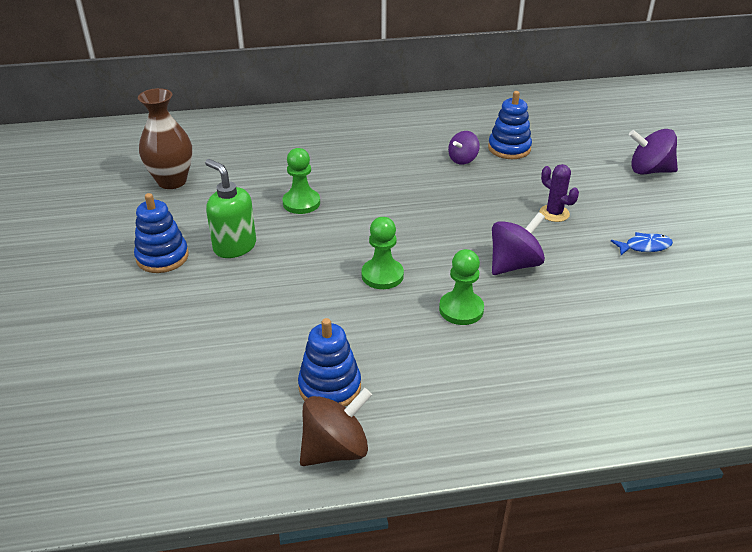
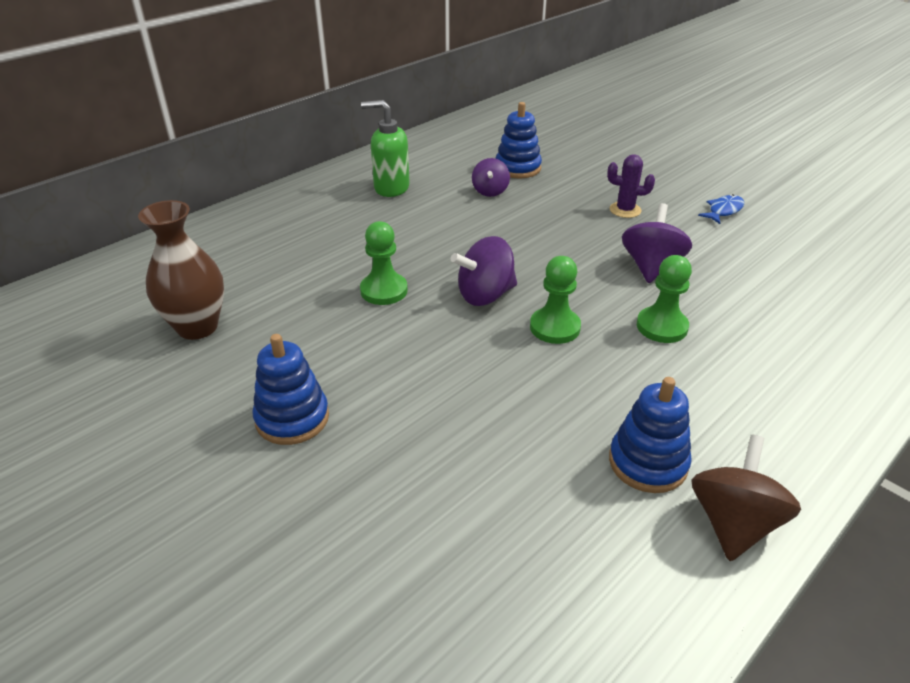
camera: 35 degrees left, 0 degrees up
(234, 246) = (366, 367): green soap dispenser -> green soap dispenser (391, 188)
(649, 170) = (648, 149): purple spinning top -> purple spinning top (485, 295)

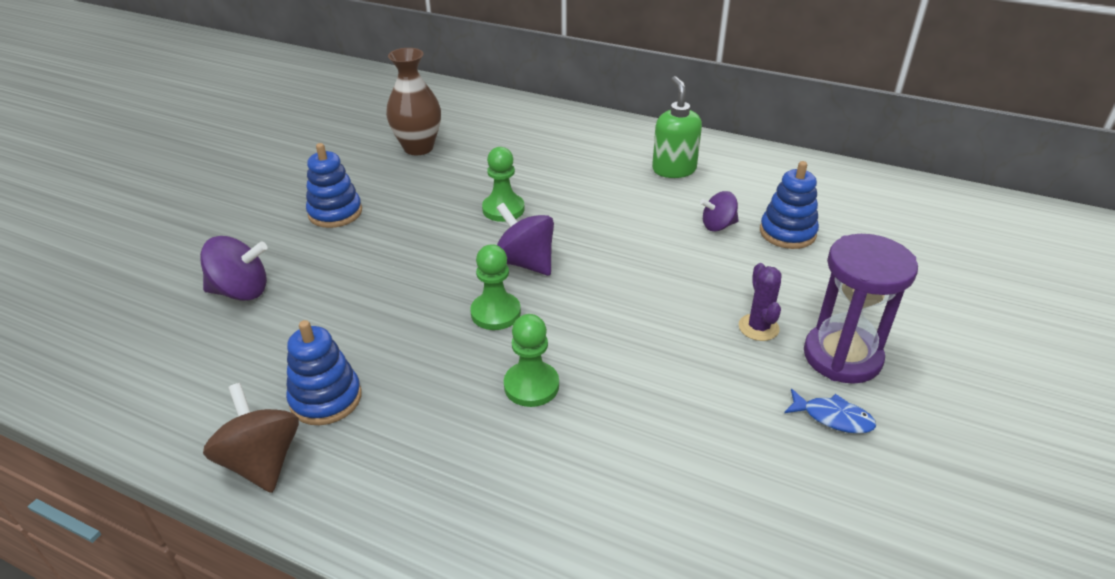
camera: 70 degrees right, 0 degrees up
(651, 267) = (644, 364): purple spinning top -> purple spinning top (241, 291)
(666, 190) = (842, 356): none -> purple hourglass
(733, 523) = (262, 461): brown spinning top -> brown spinning top turned 120 degrees counterclockwise

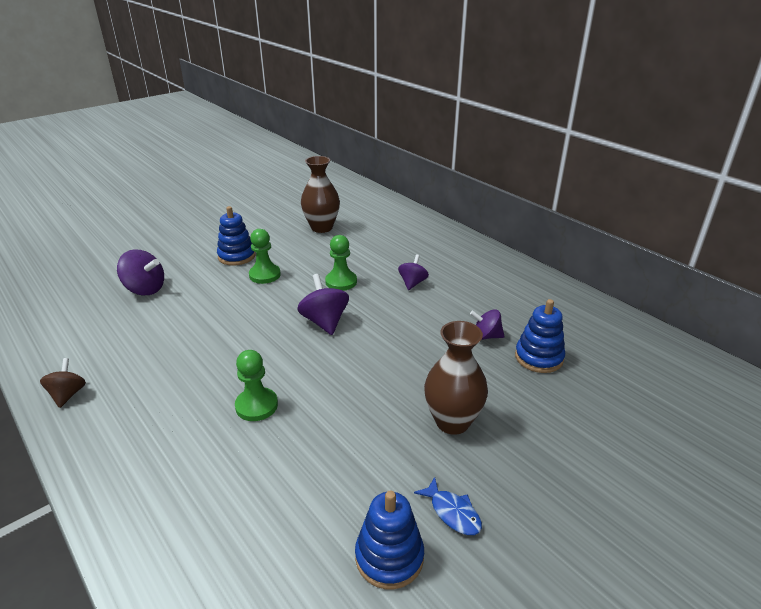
camera: 25 degrees right, 5 degrees down
(262, 461) = (68, 394): brown spinning top -> brown spinning top, size x0.66
(326, 399) = (132, 369): blue stacking toy -> blue stacking toy (389, 557)
(495, 313) = (276, 349): green pawn -> green pawn (264, 275)
(589, 188) = (412, 283): none -> purple spinning top
(673, 169) = (487, 286): green soap dispenser -> none
(758, 327) = (452, 422): purple cactus -> brown vase
(842, 356) = (502, 468): purple hourglass -> none

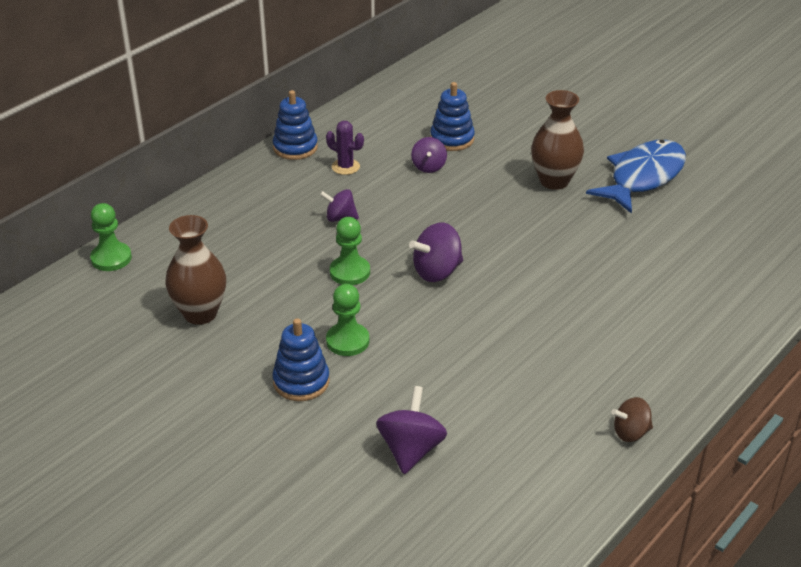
camera: 100 degrees left, 5 degrees up
(256, 406) = (584, 291): green pawn -> green pawn (111, 258)
(389, 557) = (692, 200): blue stacking toy -> blue stacking toy (295, 147)
(452, 512) = (643, 177): blue fish -> blue fish, size x2.35
(488, 291) = (345, 167): none -> purple cactus

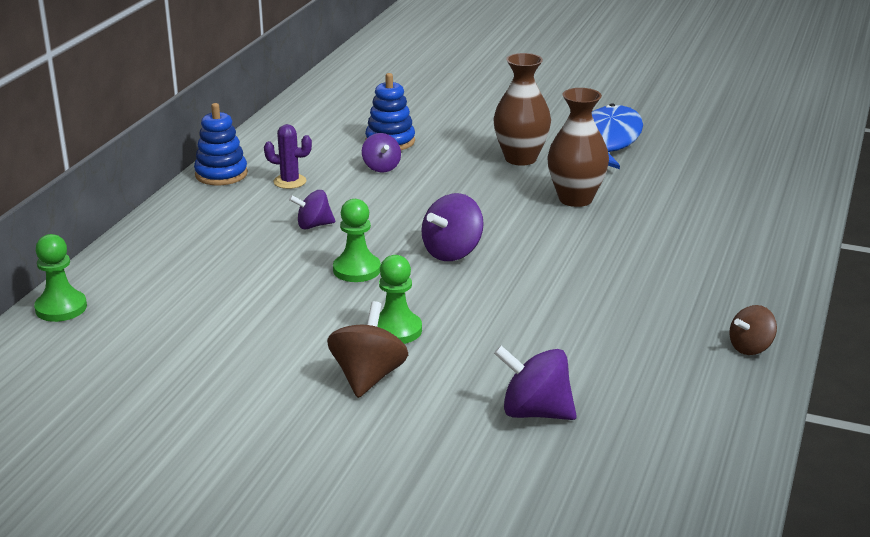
camera: 20 degrees left, 10 degrees down
(200, 313) = (206, 338): brown vase -> brown vase (575, 199)
(301, 382) = (368, 377): blue stacking toy -> brown spinning top
(411, 450) = (535, 412): purple spinning top -> purple spinning top turned 60 degrees counterclockwise

